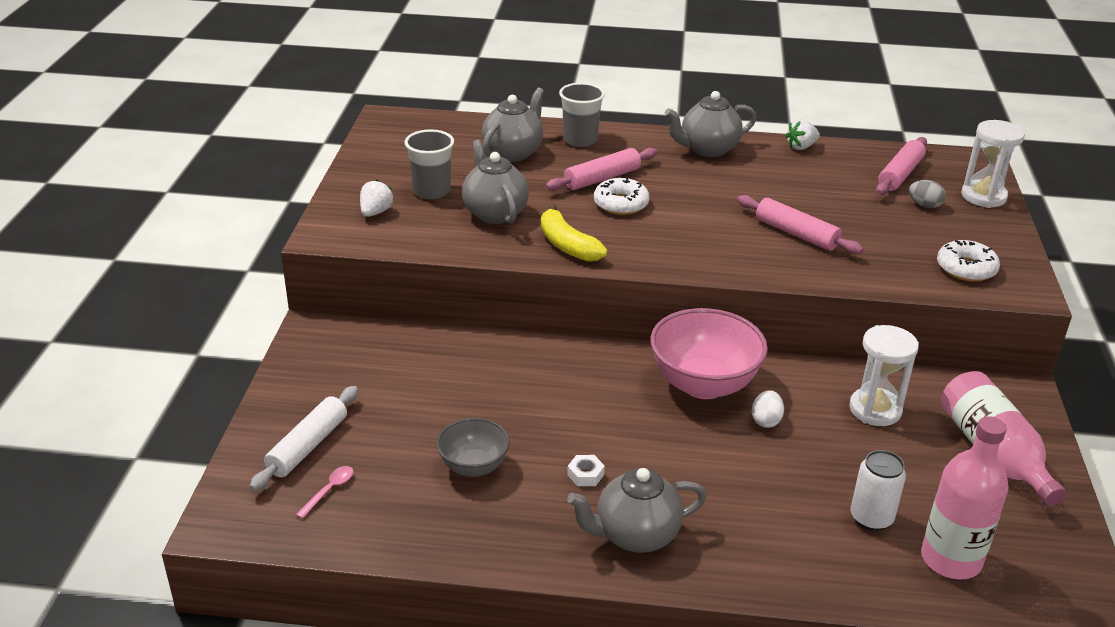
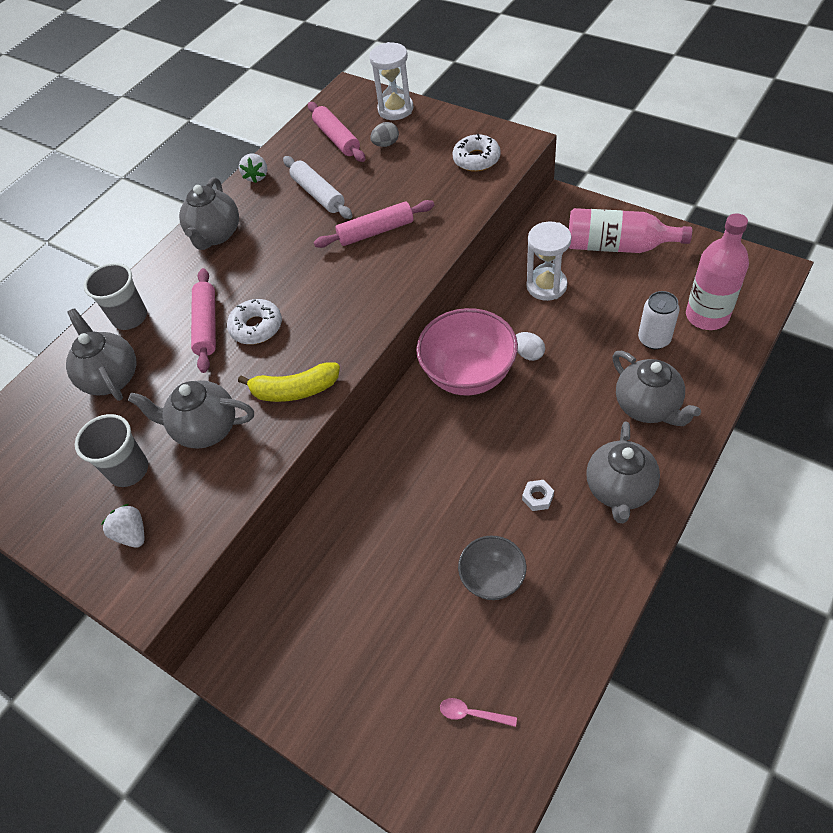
camera: 55 degrees left, 20 degrees up
(308, 446) = (401, 716): white rolling pin -> white rolling pin (318, 194)
(329, 490) = (472, 713): pink spoon -> pink spoon turned 45 degrees counterclockwise
(765, 534) = (647, 407): none -> grey teapot

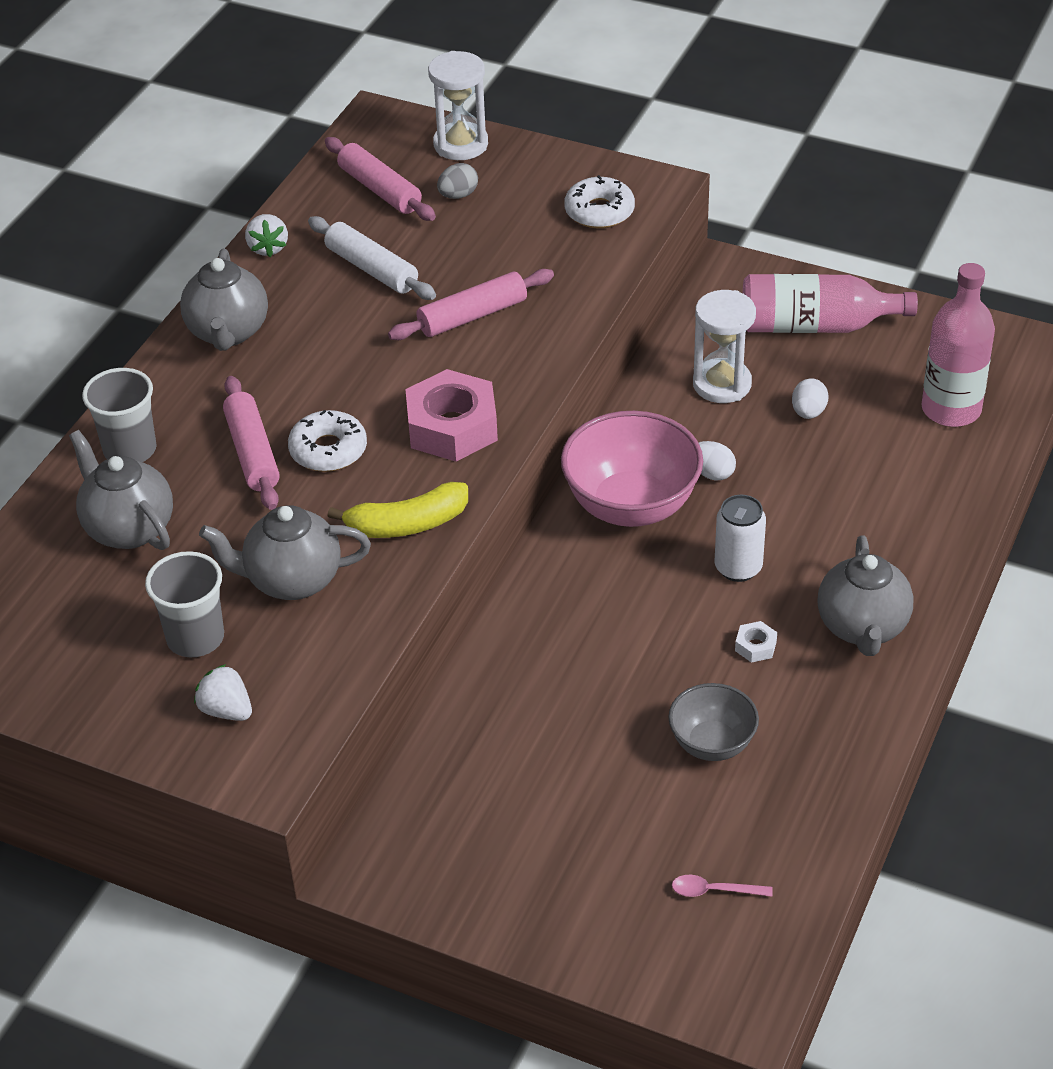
camera: 15 degrees left, 10 degrees down
(343, 315) = (452, 427): none -> pink nut
(603, 311) = (808, 412): none -> white egg
(647, 407) = (886, 527): grey teapot -> none
(654, 339) = (883, 443): white can -> white can (738, 568)

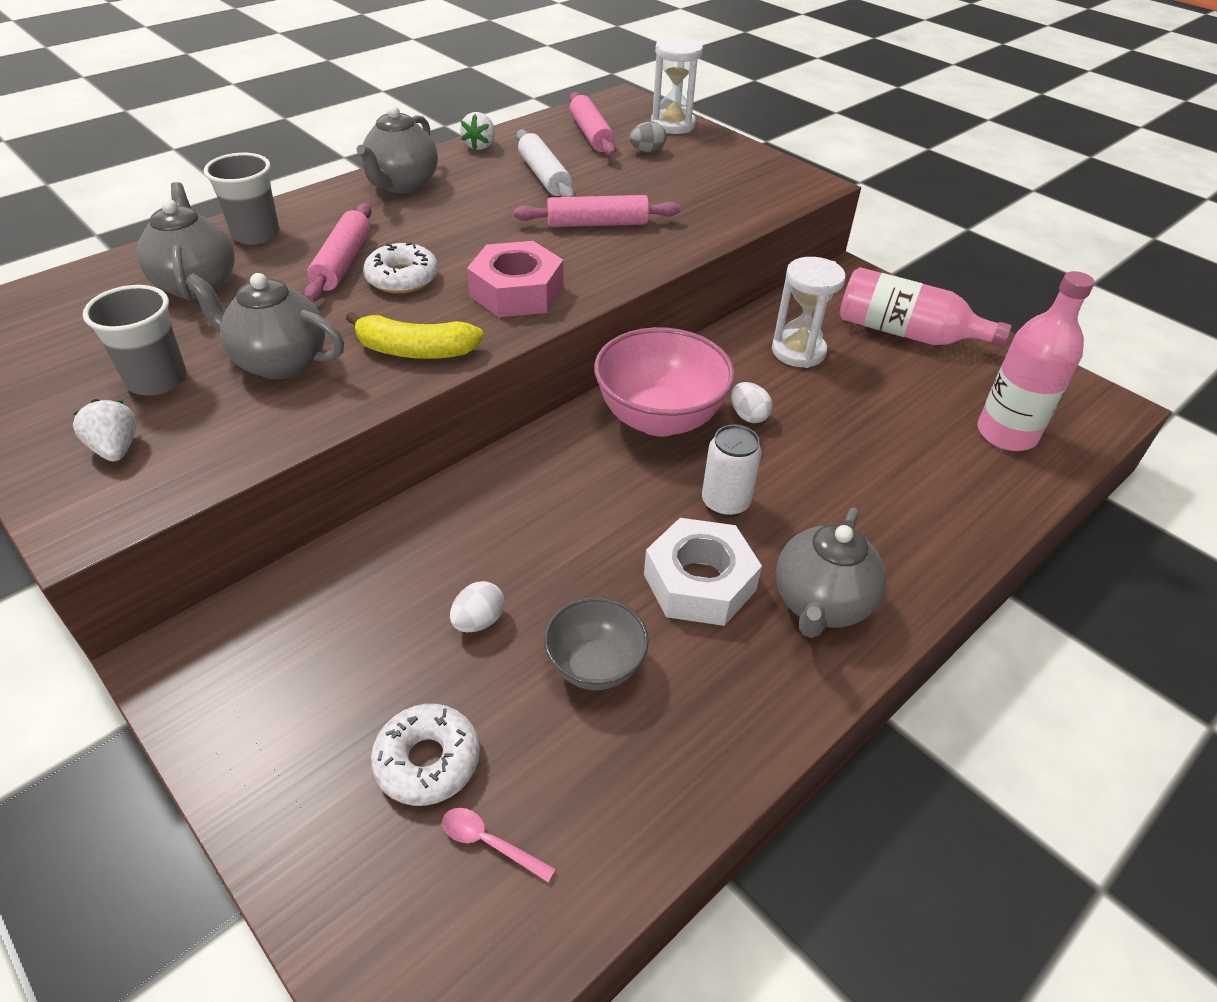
camera: 20 degrees right, 0 degrees up
(599, 211) = (752, 187): white donut -> white donut (427, 761)
(755, 646) = (699, 582): white nut -> white nut, size x2.39
(808, 412) = (865, 395): white egg -> white egg (478, 621)

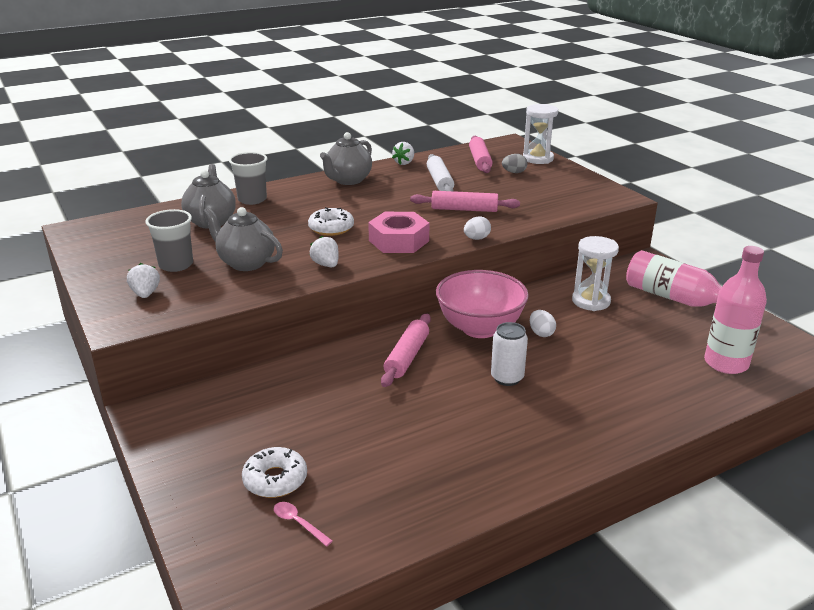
camera: 15 degrees right, 15 degrees down
(343, 262) = (298, 217): pink rolling pin -> pink rolling pin (407, 357)
(415, 351) = (326, 265): yellow banana -> white strawberry
(478, 621) = (327, 417): white egg -> white egg (476, 238)
(595, 666) = (391, 449): grey bowl -> none
(699, 582) = (473, 417): white nut -> none
(820, 604) = (550, 439): grey teapot -> none

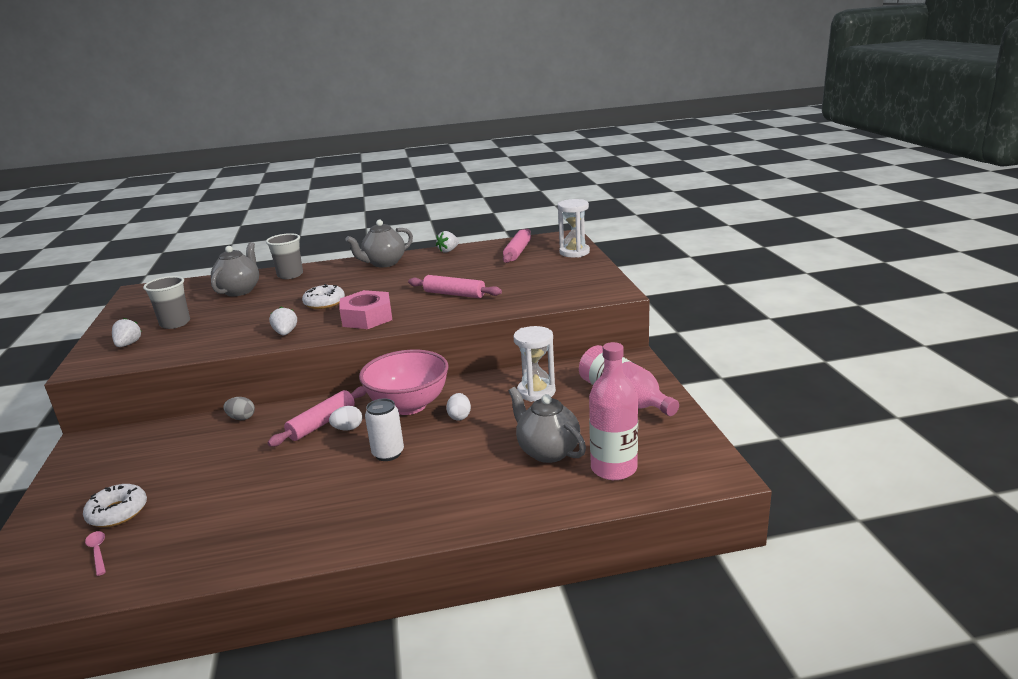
camera: 20 degrees right, 5 degrees down
(246, 263) = (227, 326): grey teapot -> grey teapot (547, 451)
(439, 182) = (460, 268): white rolling pin -> none
(476, 238) = (436, 321): white egg -> white egg (348, 428)
(514, 172) = (537, 264): grey egg -> grey egg (241, 418)

